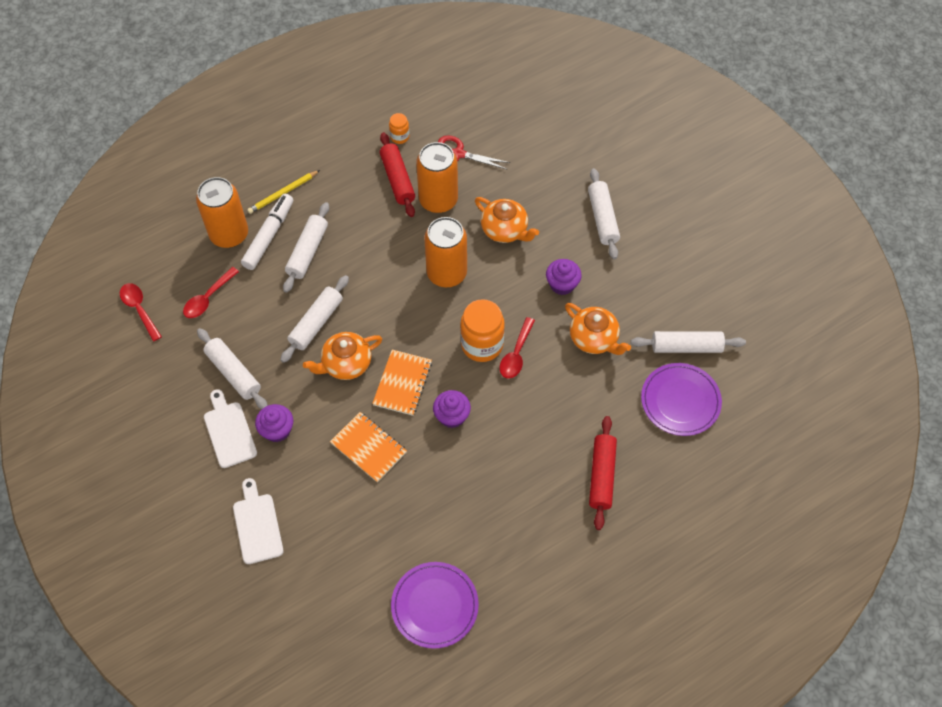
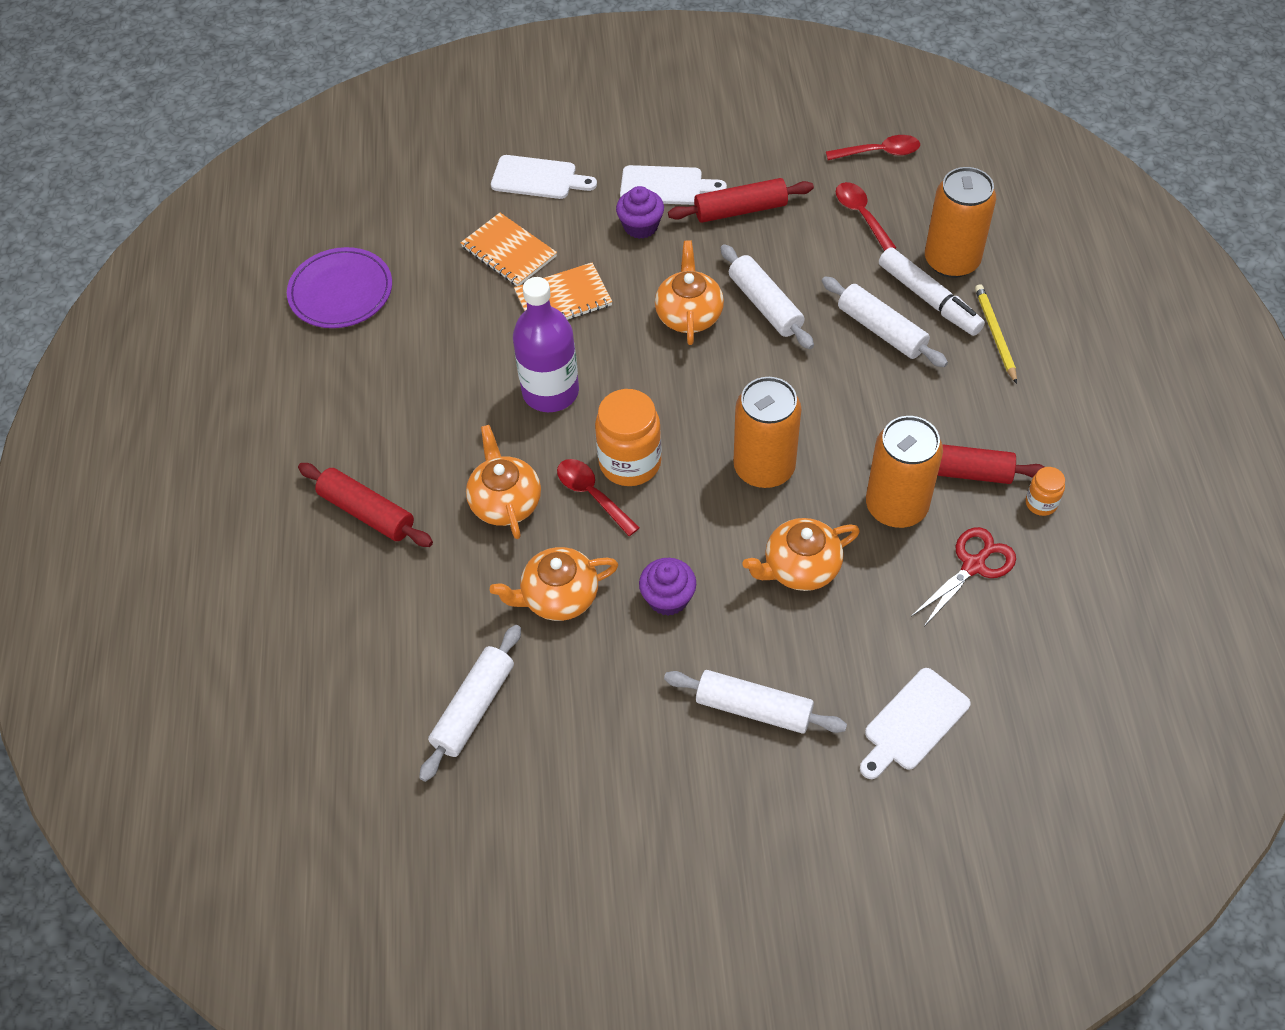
camera: 120 degrees right, 5 degrees down
(233, 373) = (740, 210): white rolling pin -> red rolling pin
(402, 383) = (626, 359): orange notebook -> orange notebook (509, 251)
(452, 416) = (550, 392): purple cupcake -> purple bottle
(548, 399) = (505, 502): none -> orange teapot
(567, 150) = (913, 723): none -> white cutting board
(680, 401) = (401, 655): purple plate -> none

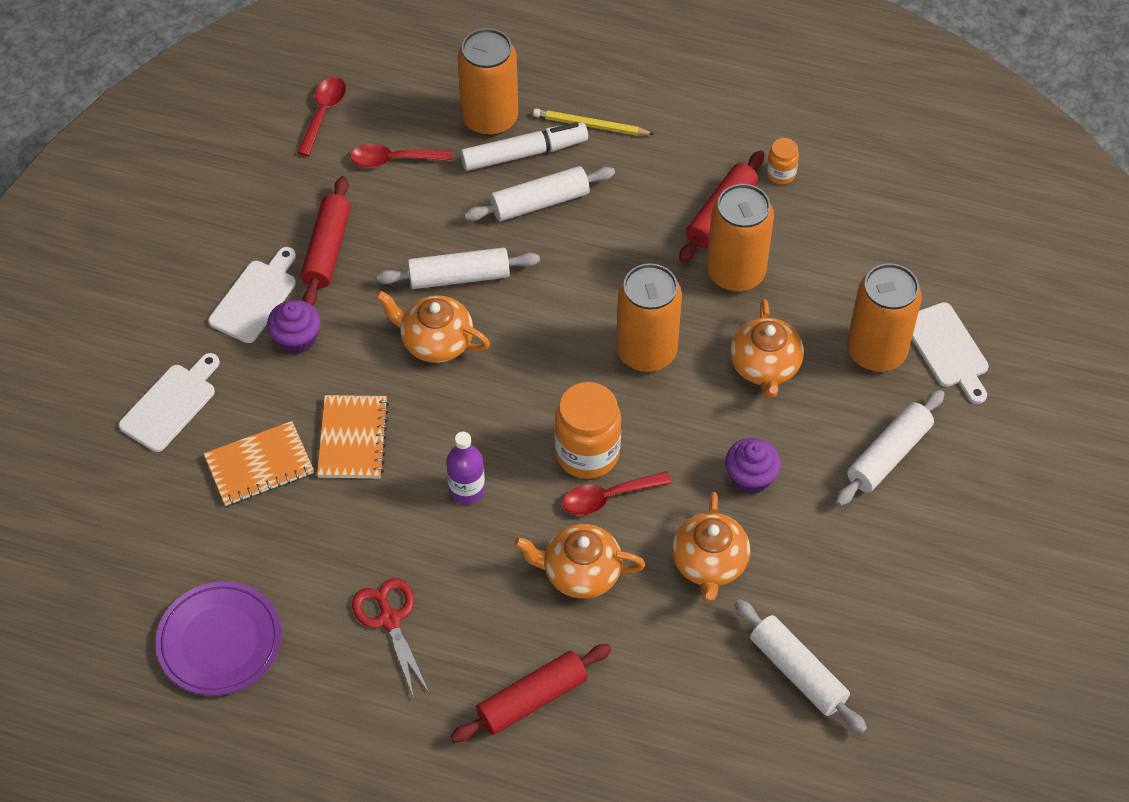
camera: 70 degrees left, 0 degrees up
(550, 392) = (467, 490): purple bottle -> purple bottle, size x0.59
(873, 658) = (876, 351): none -> orange can
(973, 565) = (819, 245): red scissors -> red scissors (389, 619)

